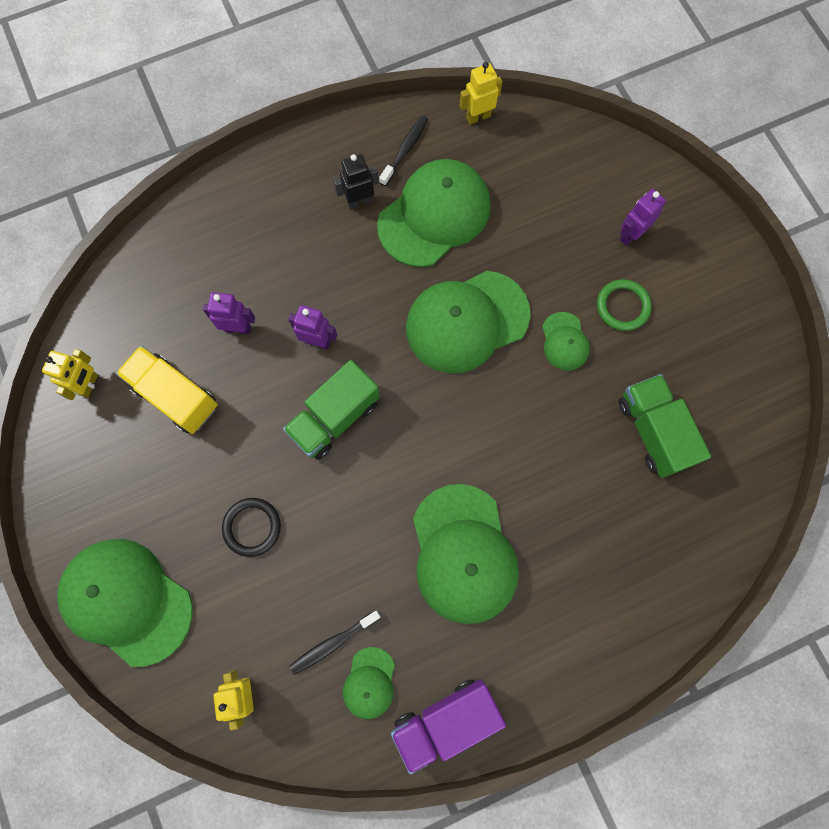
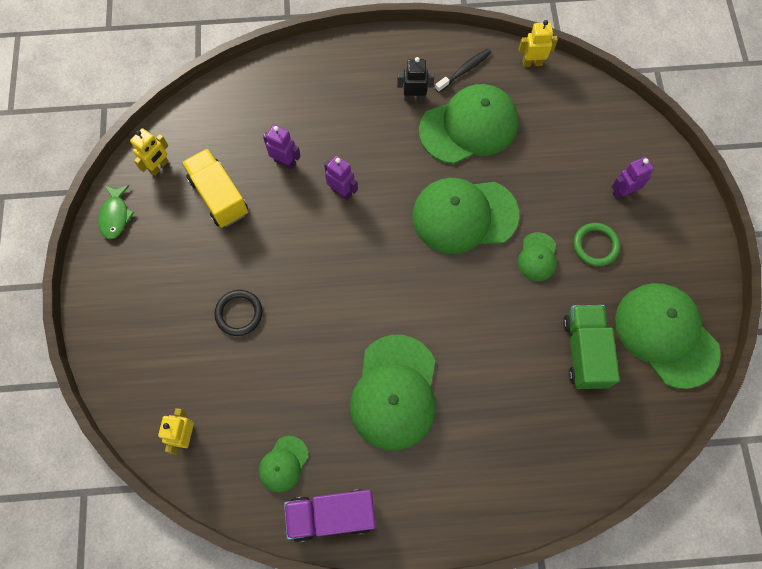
camera: 20 degrees right, 5 degrees down
(59, 462) = (115, 216): none -> green fish
(126, 601) = (125, 334): green cap -> green cap (666, 335)
(333, 643) = (267, 423): black toothbrush -> none
(335, 418) = (333, 254): green truck -> none

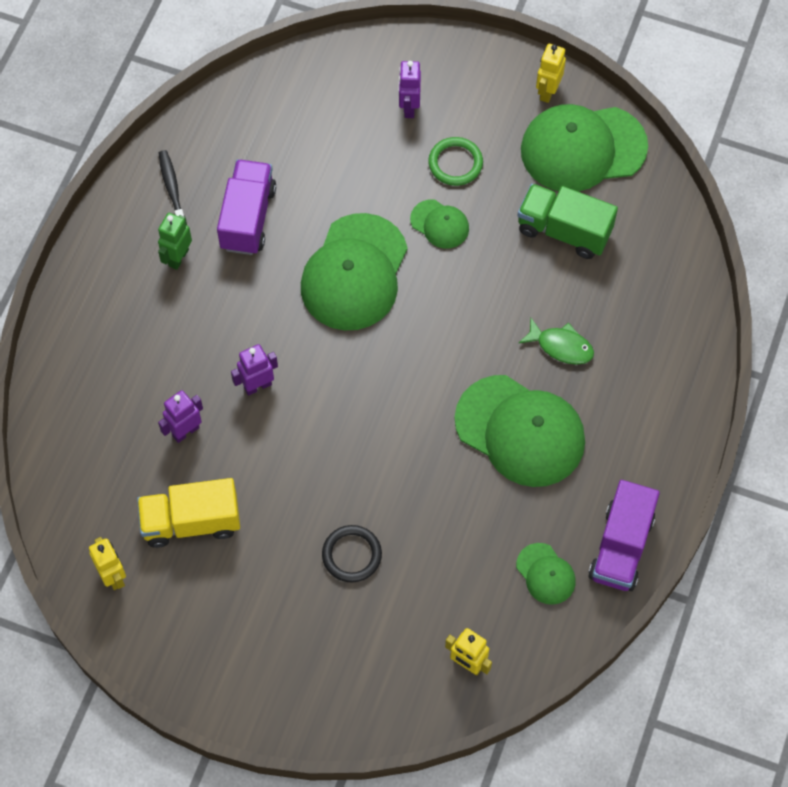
camera: 65 degrees left, 5 degrees down
(115, 216) = (154, 650): green fish -> green fish (561, 346)
(414, 97) = (178, 257): black robot -> green robot
(469, 126) = (248, 218): green cap -> purple truck
(532, 63) = (203, 116): yellow robot -> yellow robot (547, 91)

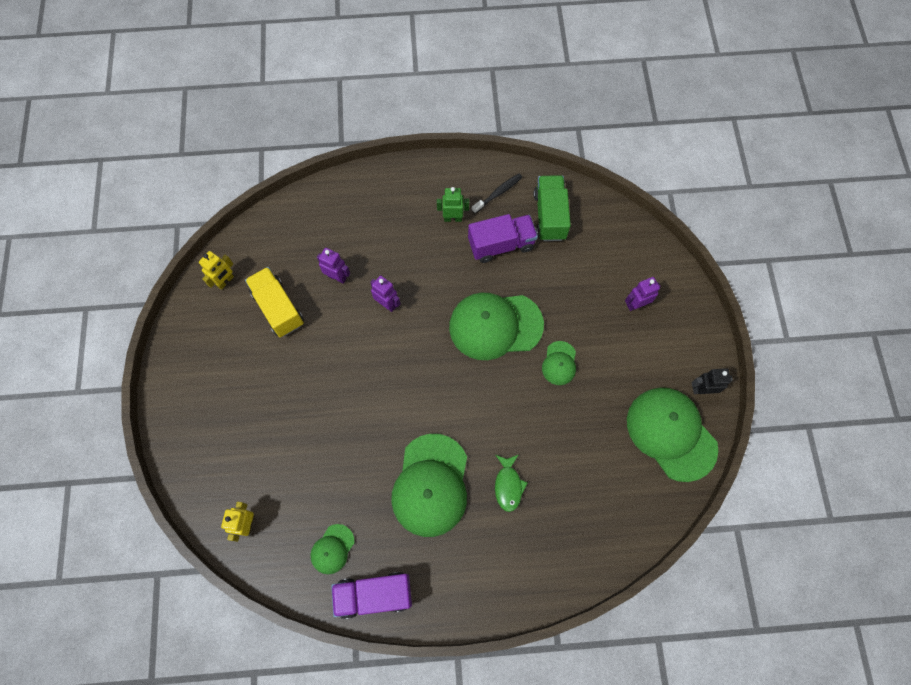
camera: 65 degrees right, 5 degrees up
(352, 555) = (295, 414): black ring -> none
(455, 163) = (611, 353): green ring -> none
(547, 91) = (702, 389): yellow robot -> black robot
(564, 231) = (598, 448): green truck -> green truck (549, 216)

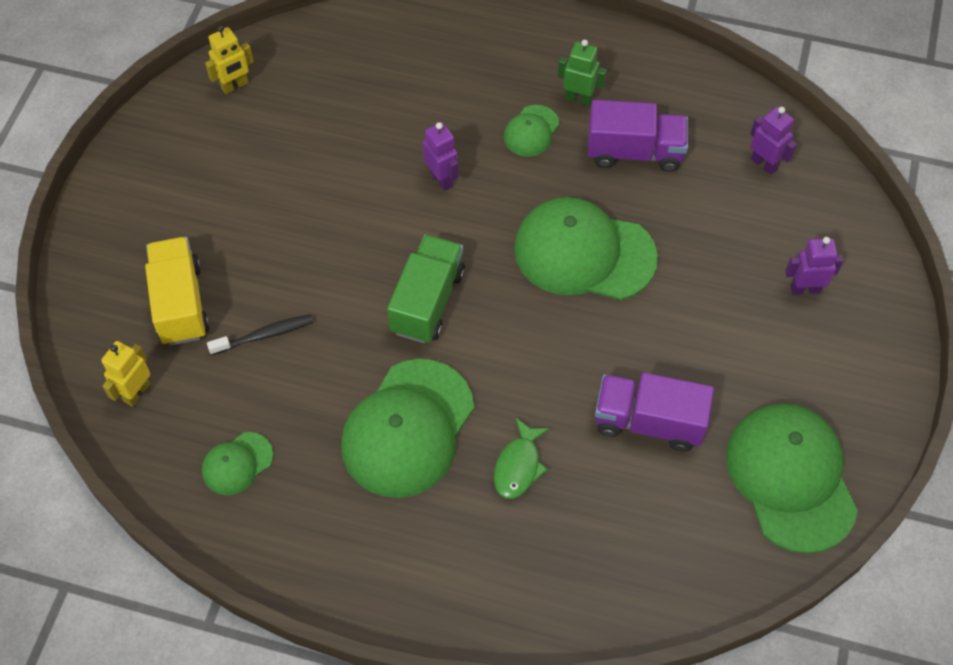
camera: 20 degrees right, 10 degrees down
(278, 308) = (291, 139): yellow truck -> yellow truck (180, 303)
(337, 277) = (386, 125): purple robot -> purple robot (764, 163)
(374, 594) = (270, 542): purple truck -> purple truck (648, 422)
(498, 193) = (657, 85): black toothbrush -> black toothbrush (265, 335)
(549, 216) = (720, 135): green truck -> green truck (427, 301)
(559, 363) = (658, 330): green cap -> green cap (531, 131)
(702, 389) = (862, 434): black robot -> none

